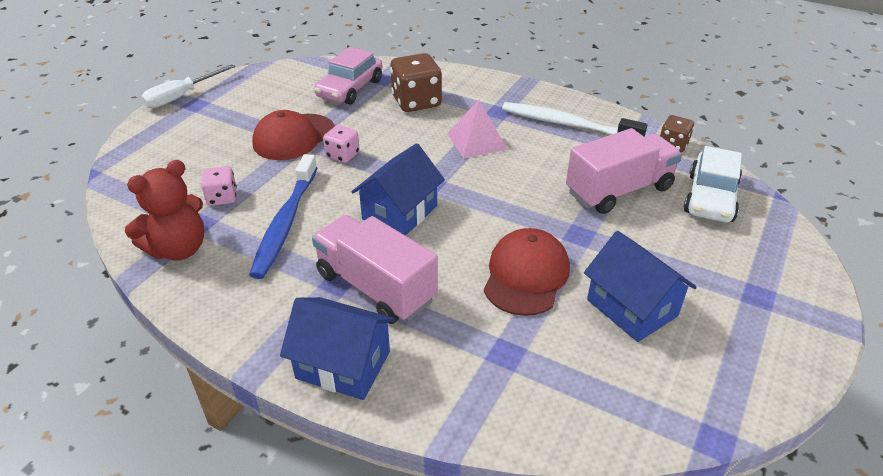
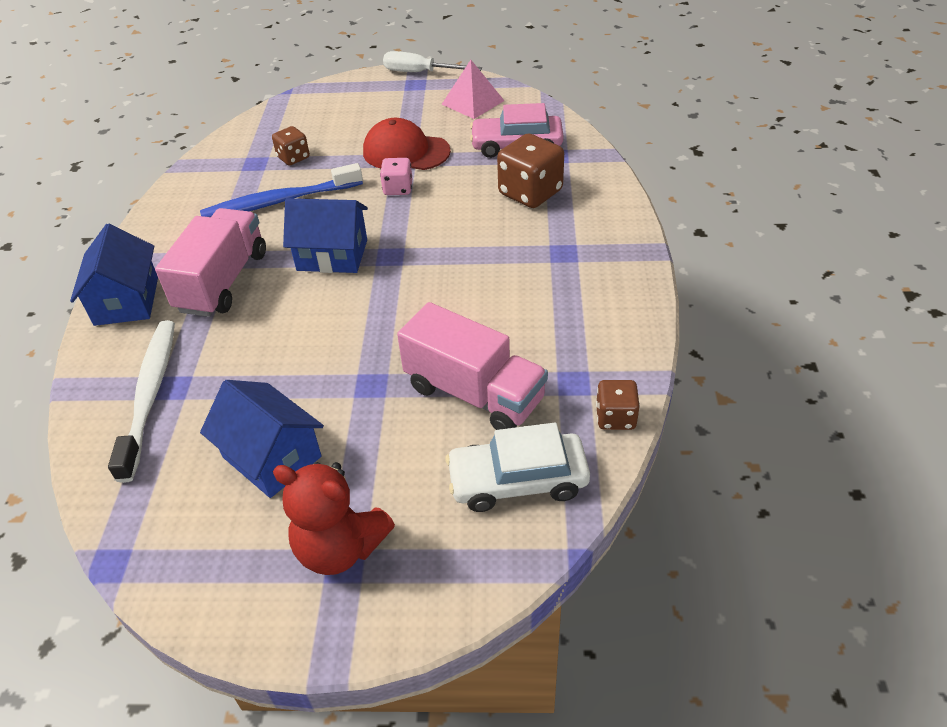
camera: 65 degrees right, 5 degrees up
(178, 249) = (219, 169): red teddy bear -> red teddy bear (340, 547)
(222, 198) = (293, 157): pink dice -> brown dice
(477, 141) = (489, 258): pink pyramid -> pink pyramid (473, 102)
(526, 275) = (284, 366): red cap -> none
(567, 124) = (582, 312): white toothbrush -> white toothbrush (150, 395)
(632, 308) = (272, 457): blue house -> blue house turned 75 degrees counterclockwise

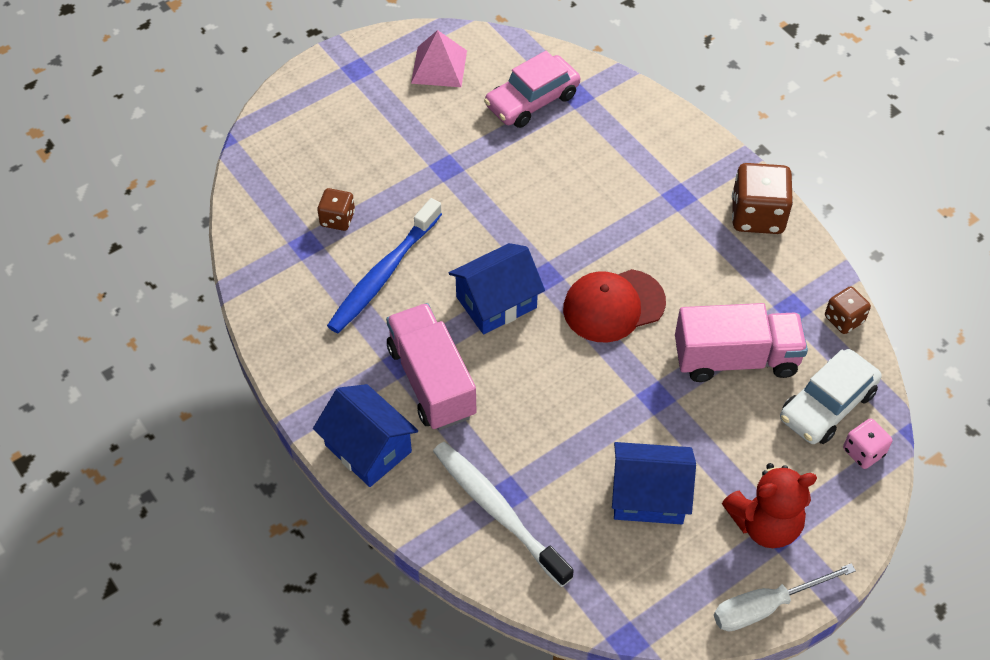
camera: 40 degrees left, 10 degrees up
(398, 188) = (477, 203): pink dice -> pink dice (863, 452)
(406, 152) = (439, 158): red cap -> red cap (613, 306)
(420, 73) = (346, 51): white screwdriver -> white screwdriver (765, 606)
(530, 193) = (595, 148): brown dice -> brown dice (757, 215)

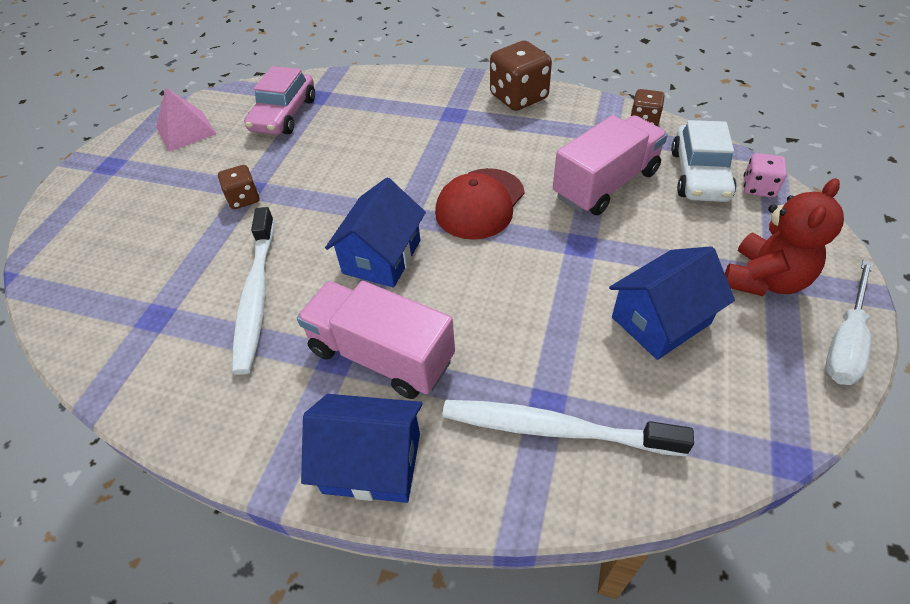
camera: 35 degrees left, 5 degrees down
(337, 219) = (173, 278): brown dice -> brown dice (244, 199)
(383, 274) = (256, 296): blue toothbrush -> white toothbrush

